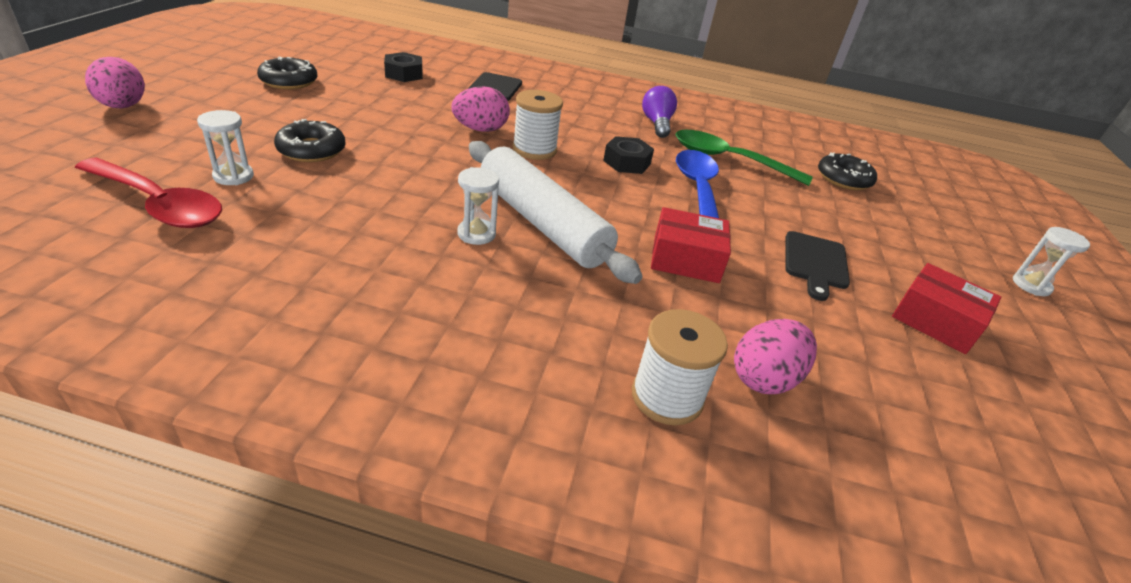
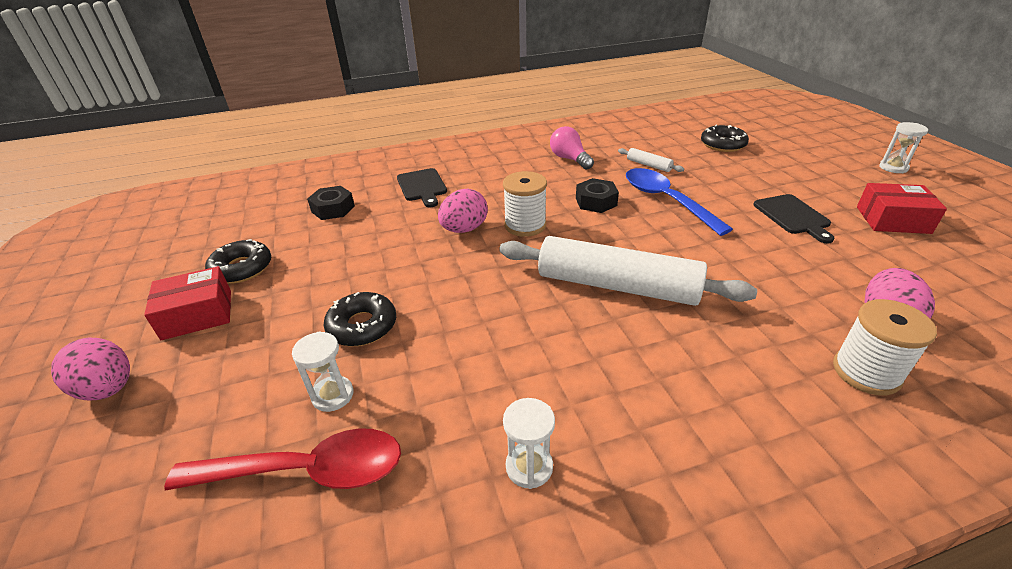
camera: 25 degrees left, 0 degrees up
(476, 234) = (591, 324): white hourglass -> white hourglass (529, 467)
(657, 124) = (569, 159): purple light bulb -> pink light bulb
(685, 259) = (732, 259): red box -> red box (197, 314)
(729, 160) = (649, 165): green spoon -> white rolling pin

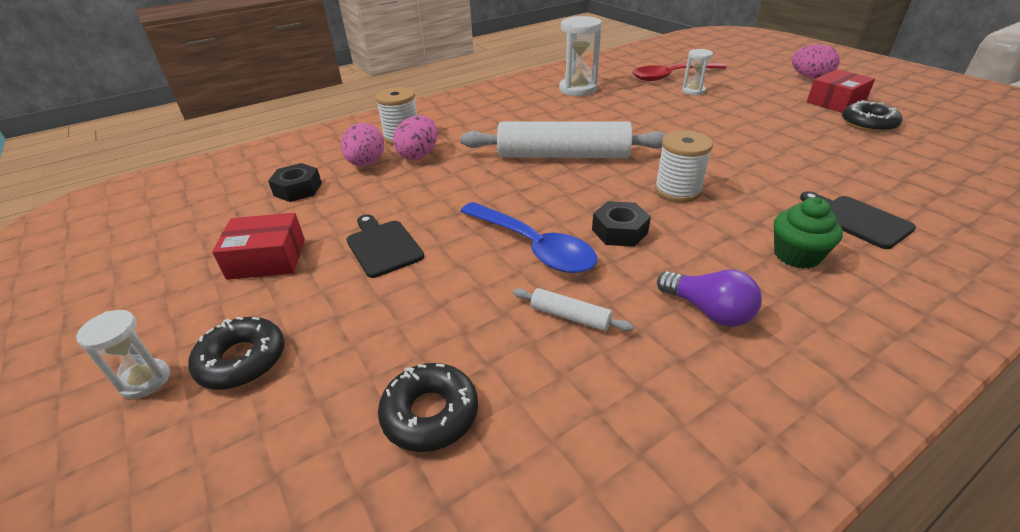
camera: 165 degrees right, 0 degrees up
(333, 209) = (904, 177): black nut -> black nut (298, 189)
(362, 326) = (720, 112): black donut -> black donut (242, 360)
(464, 229) = (734, 178): pink egg -> pink egg (419, 155)
(491, 174) = (796, 255): none -> green cupcake
(529, 467) = (578, 89): white hourglass -> white hourglass, size x1.73
(569, 159) = (708, 311): pink light bulb -> purple light bulb

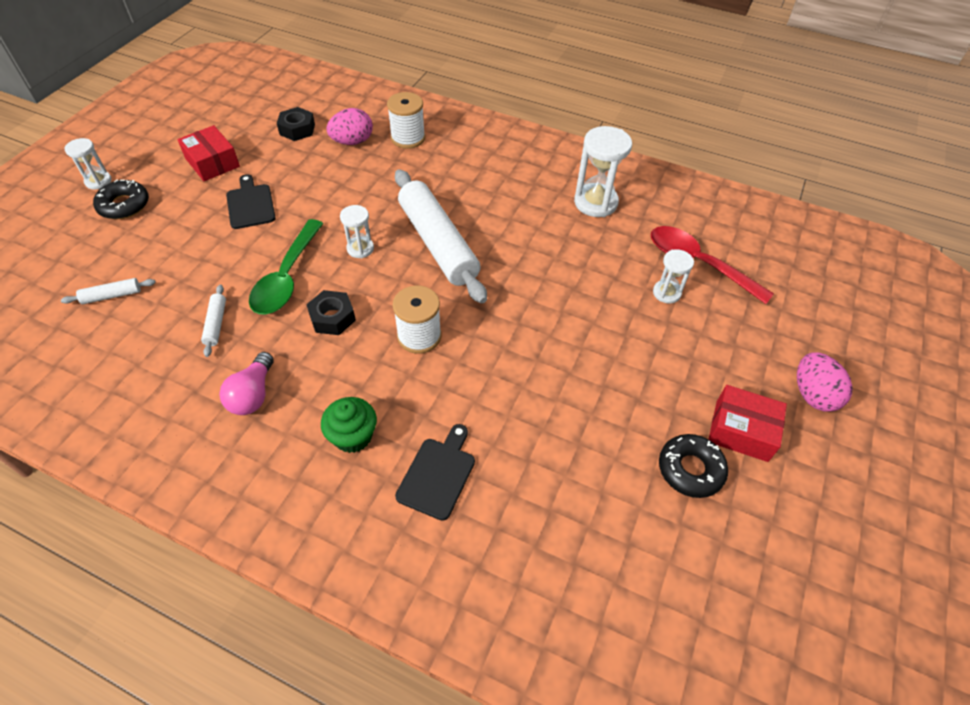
camera: 55 degrees right, 15 degrees up
(383, 246) = (250, 204): black cutting board -> black cutting board turned 45 degrees counterclockwise
(419, 155) = (383, 162): pink egg -> none
(430, 414) = (112, 296): black donut -> white rolling pin
(531, 194) = (360, 248): none -> white hourglass
(533, 246) = (287, 277): blue spoon -> green spoon
(708, 311) = (253, 394): purple light bulb -> pink light bulb

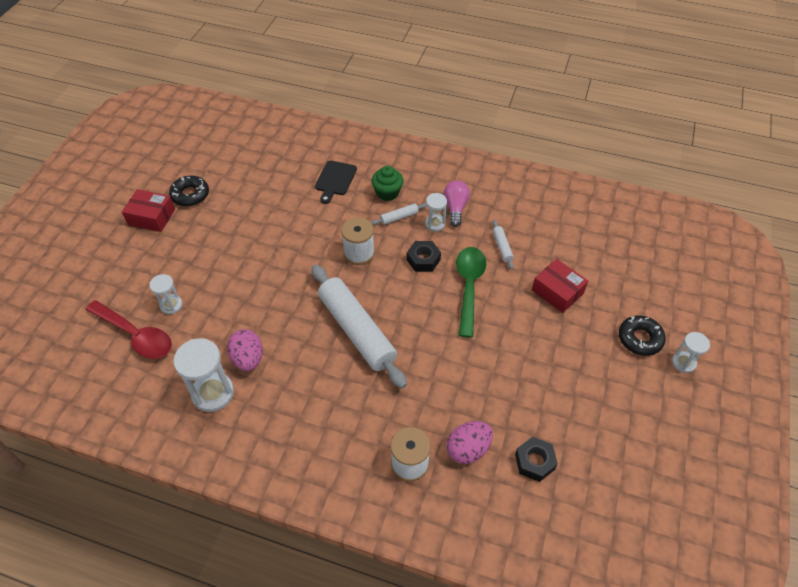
camera: 175 degrees right, 0 degrees up
(112, 296) = (587, 259): white rolling pin -> white rolling pin (399, 217)
(212, 162) = (595, 400): red box -> red box (557, 292)
(250, 204) = (532, 353): black cutting board -> none
(360, 248) = (420, 318): white hourglass -> white hourglass (435, 224)
(812, 394) = (94, 242): pink egg -> pink egg (248, 359)

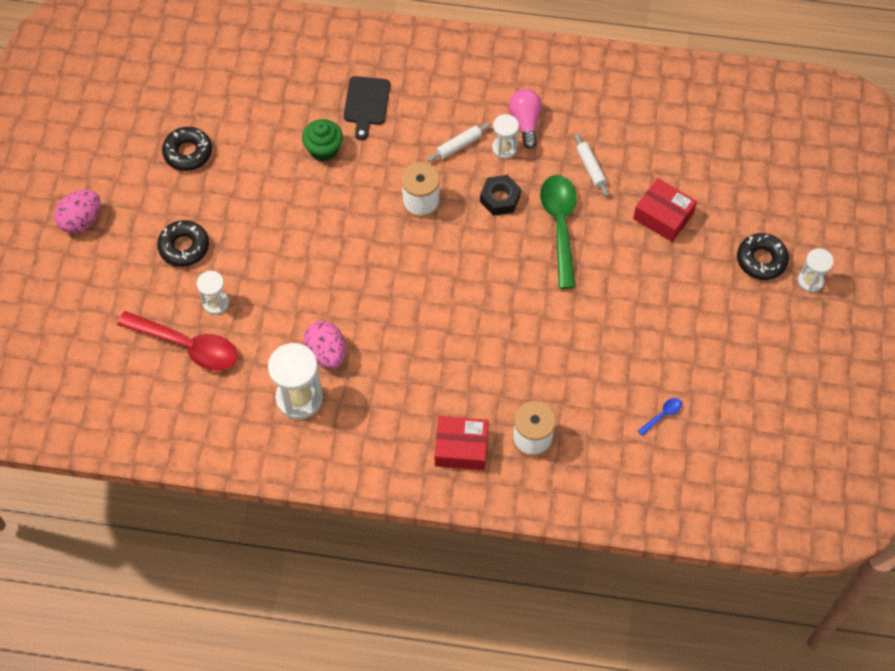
camera: 10 degrees left, 10 degrees up
(151, 217) = (149, 191): red box -> red box (461, 448)
(162, 260) = (184, 247): none -> black donut
(357, 330) = (442, 300): white rolling pin -> none
(387, 193) = (437, 113): green cupcake -> green cupcake (324, 149)
(468, 449) = (591, 413): pink egg -> pink egg (81, 220)
(534, 462) = (662, 415): black nut -> blue spoon

